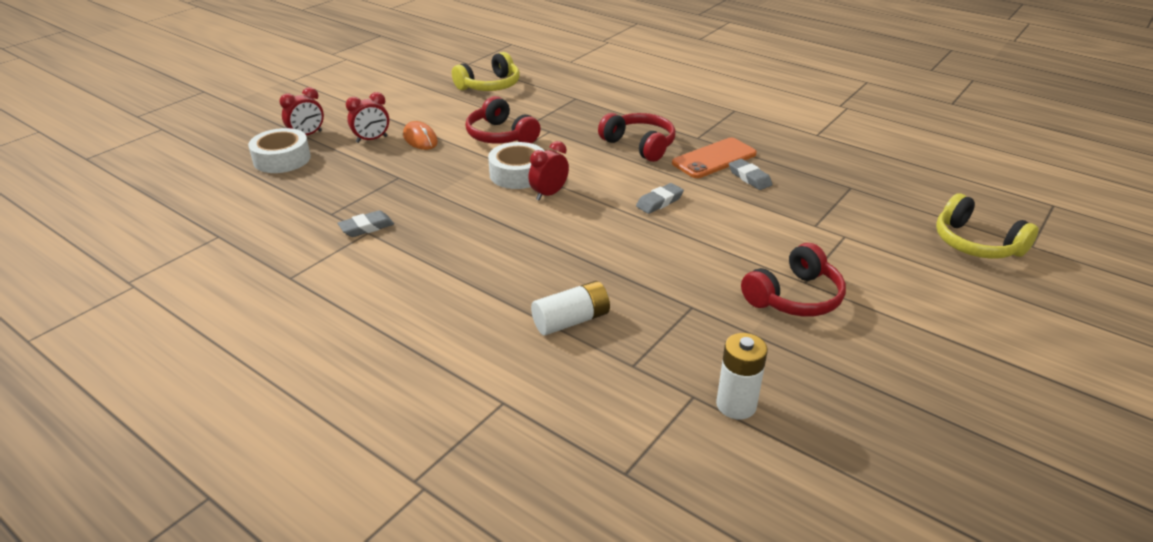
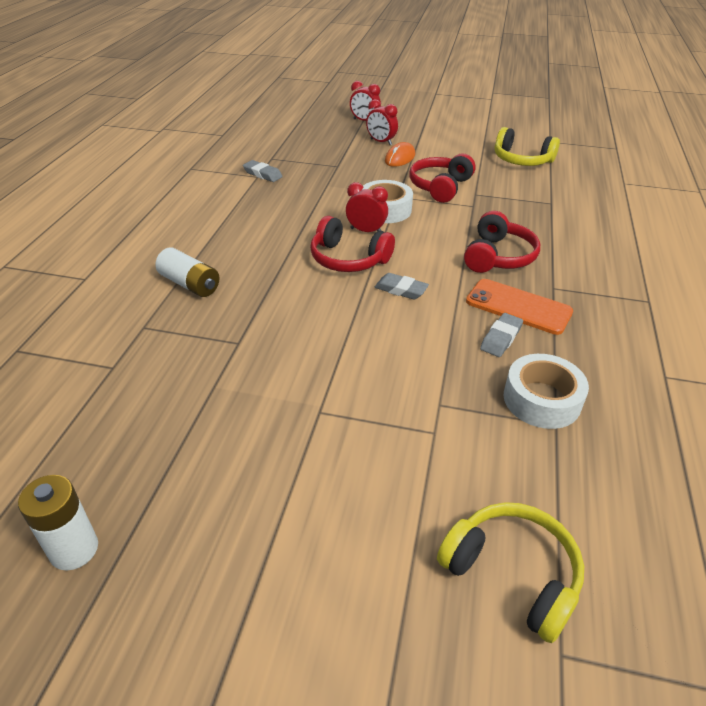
camera: 65 degrees right, 5 degrees up
(282, 159) = (325, 123): white tape -> white tape (541, 400)
(736, 405) = (106, 394): white battery -> white battery (74, 549)
(794, 297) = (287, 408): red headphones -> red headphones (348, 259)
(975, 244) = (512, 574): yellow headphones -> yellow headphones turned 105 degrees clockwise

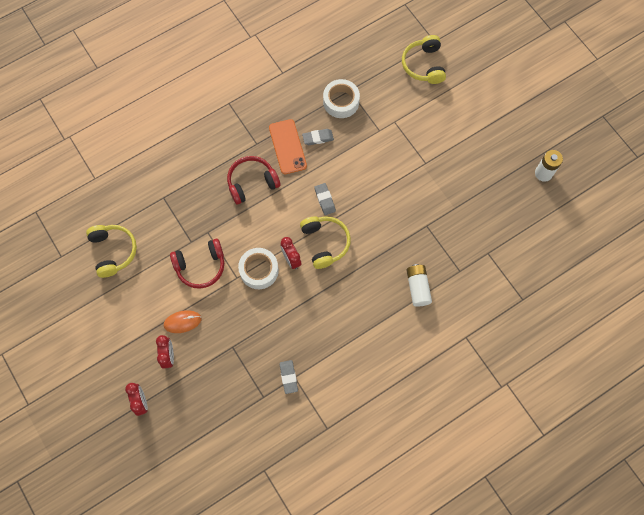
camera: 135 degrees left, 30 degrees up
(348, 259) = (325, 243): red headphones -> yellow headphones

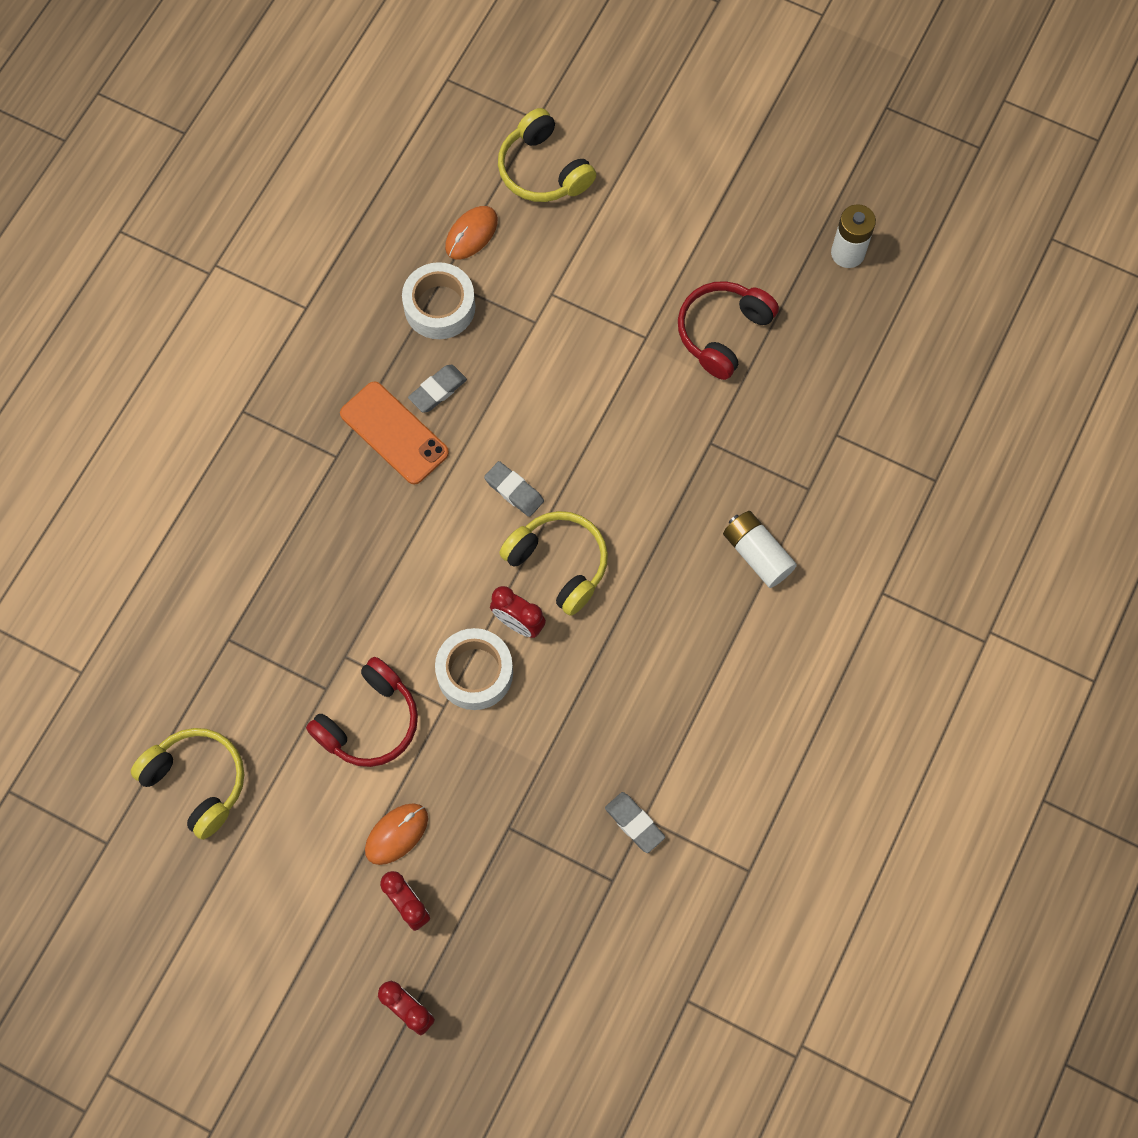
camera: 30 degrees left, 0 degrees up
(252, 183) = (370, 529): red headphones -> red headphones (722, 332)
(374, 77) = (471, 234): none -> orange mouse

